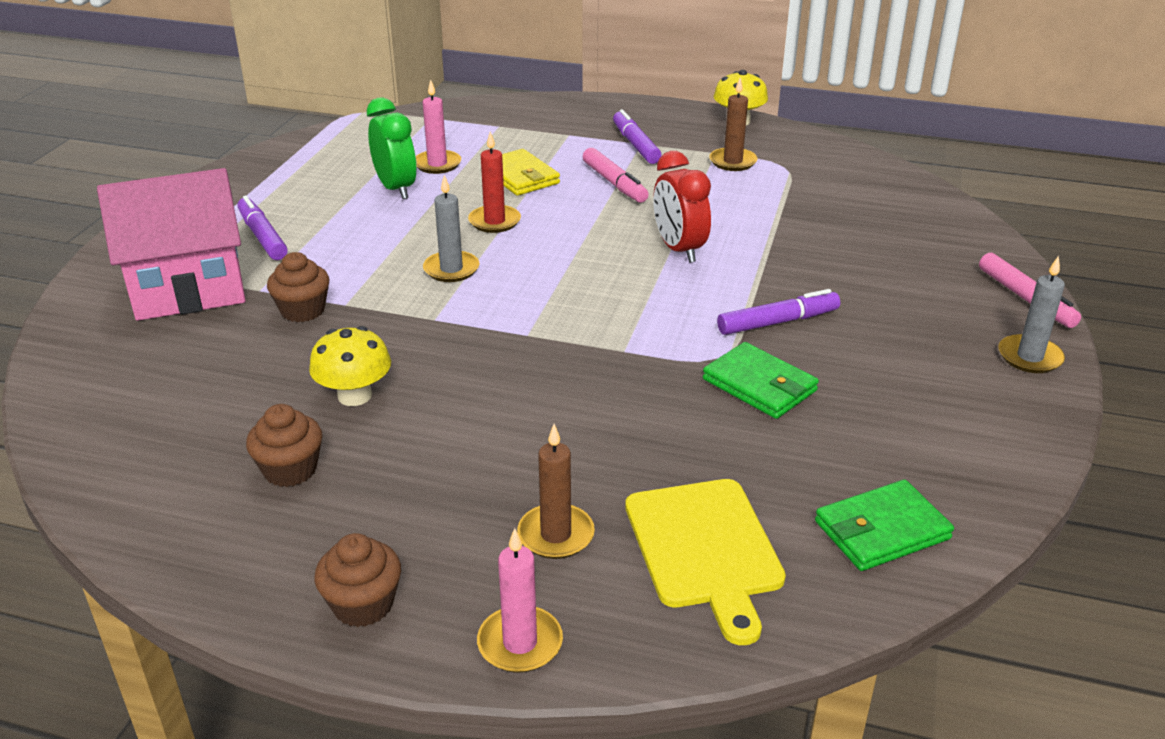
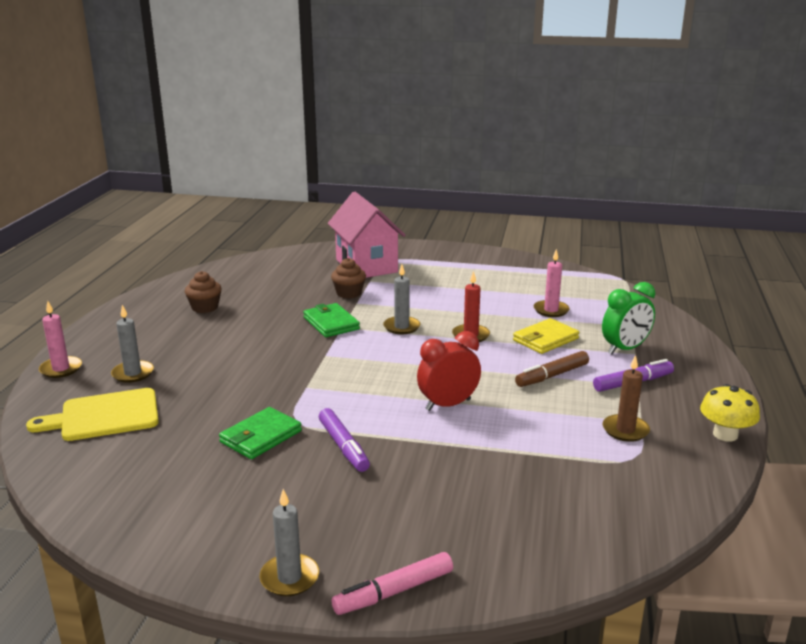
camera: 85 degrees right, 10 degrees down
(262, 237) = (430, 274): purple marker -> none
(354, 395) = (264, 314): yellow mushroom -> none
(363, 604) = (103, 333): brown cupcake -> none
(396, 188) = (507, 301): green clock -> green clock (625, 349)
(556, 535) = (133, 373): brown candle -> grey candle
(614, 183) = (552, 376): pink marker -> brown marker
(881, 530) = (95, 477): green wallet -> green wallet (331, 323)

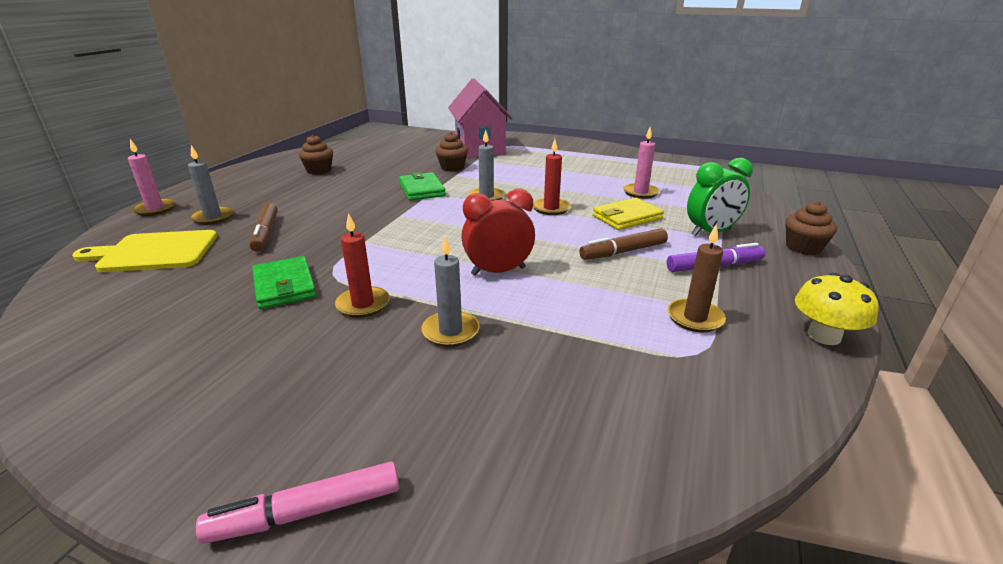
camera: 10 degrees right, 5 degrees up
(202, 386) = (266, 233): none -> brown marker
(261, 437) = (284, 286): green wallet -> green wallet turned 75 degrees counterclockwise
(289, 578) = (189, 467): grey candle -> grey candle (450, 331)
(343, 446) = (363, 304): purple marker -> red candle
(705, 358) = (803, 247): none -> brown cupcake

